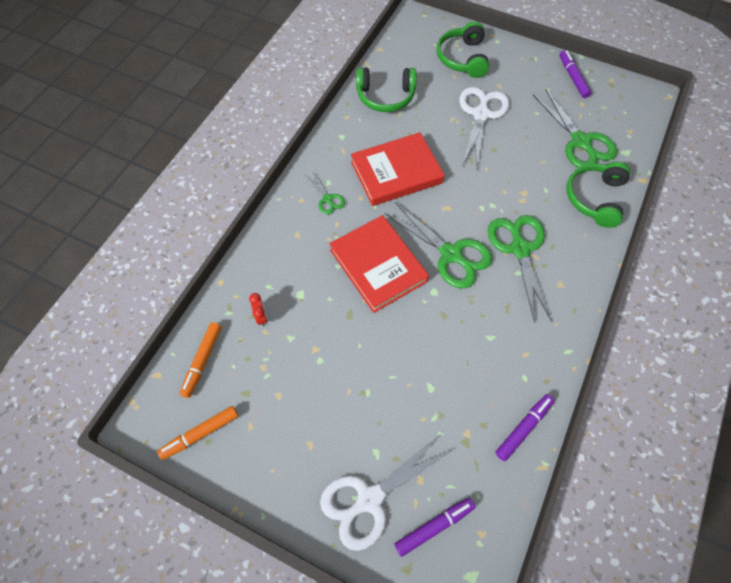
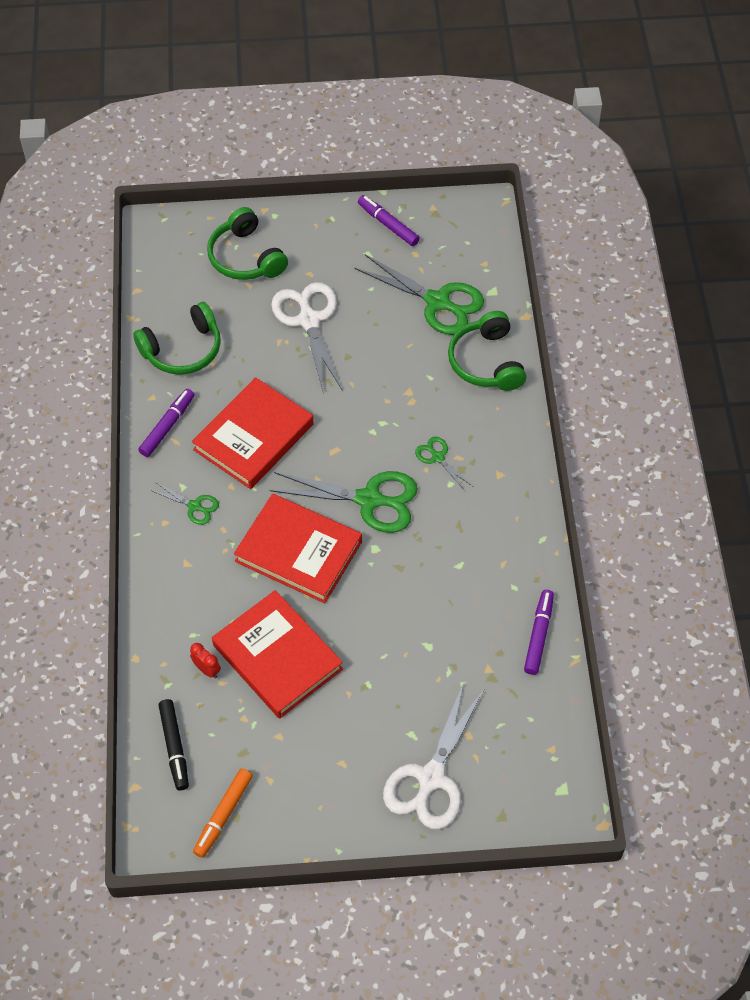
camera: 30 degrees left, 5 degrees down
(202, 361) = (174, 747): orange marker -> black marker
(315, 334) = (277, 657): none -> red book
(434, 526) = (505, 767): purple marker -> purple marker (167, 426)
(519, 249) = (437, 457): green scissors -> green scissors, size x0.49

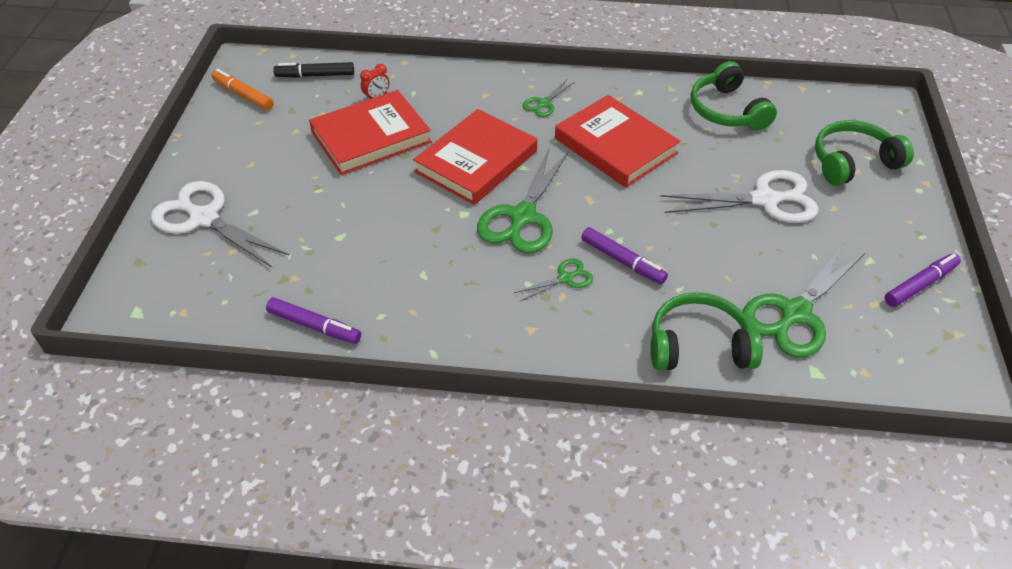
camera: 100 degrees right, 10 degrees down
(167, 426) = (636, 95): purple marker -> purple marker (622, 261)

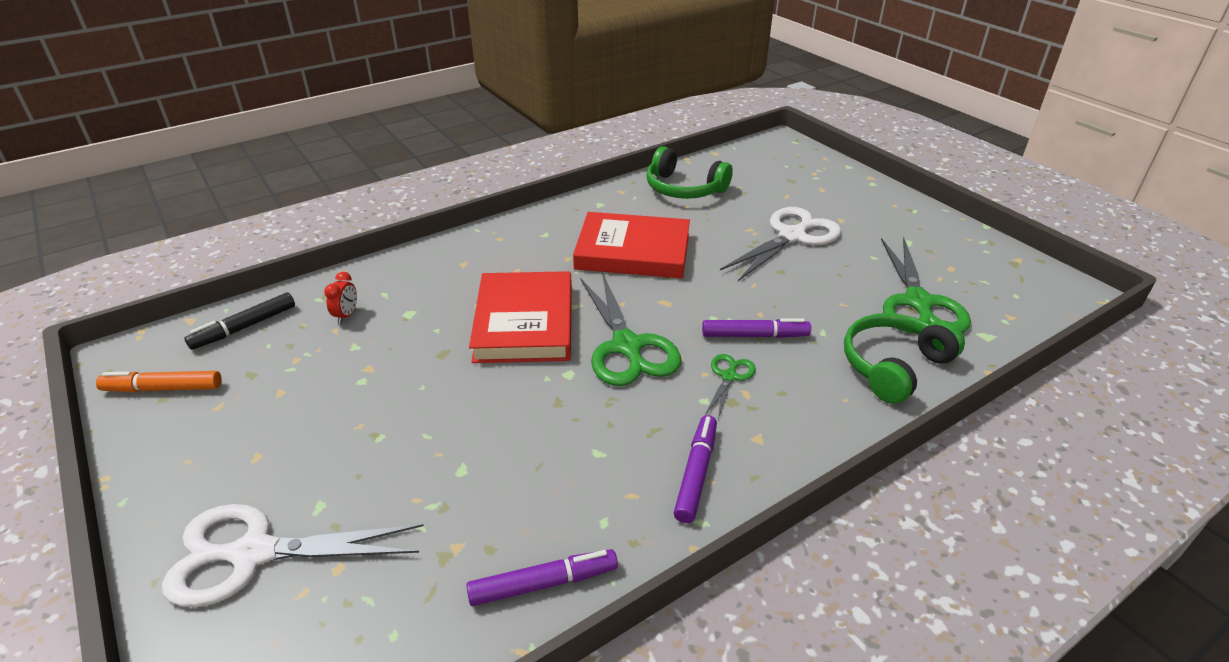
camera: 40 degrees left, 10 degrees down
(371, 137) = (384, 355): red book -> none
(544, 103) = (529, 247): green scissors -> none
(853, 162) = (812, 185): green headphones -> none
(920, 285) = (956, 241): purple marker -> purple marker (696, 473)

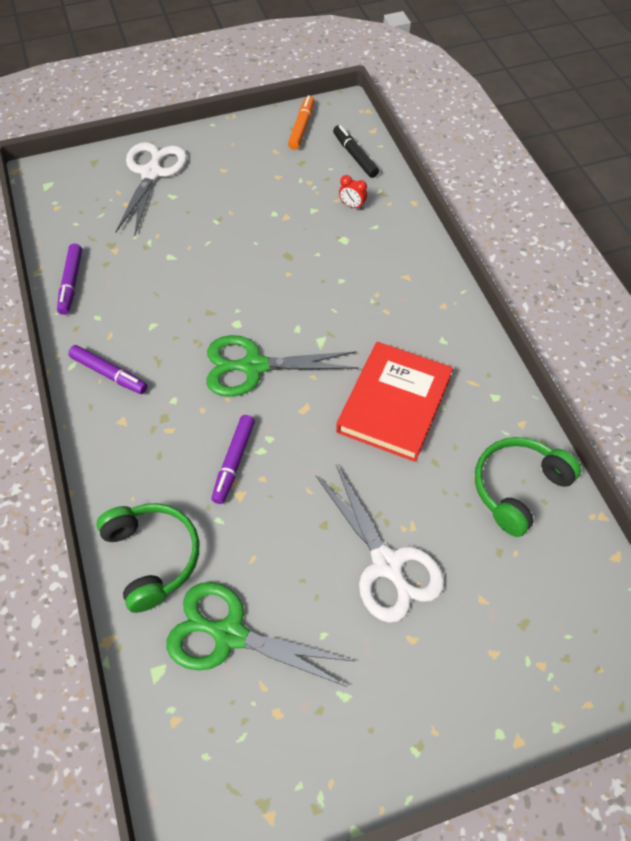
camera: 105 degrees right, 20 degrees up
(524, 322) = (308, 306): red book -> none
(729, 376) = (191, 425): green scissors -> none

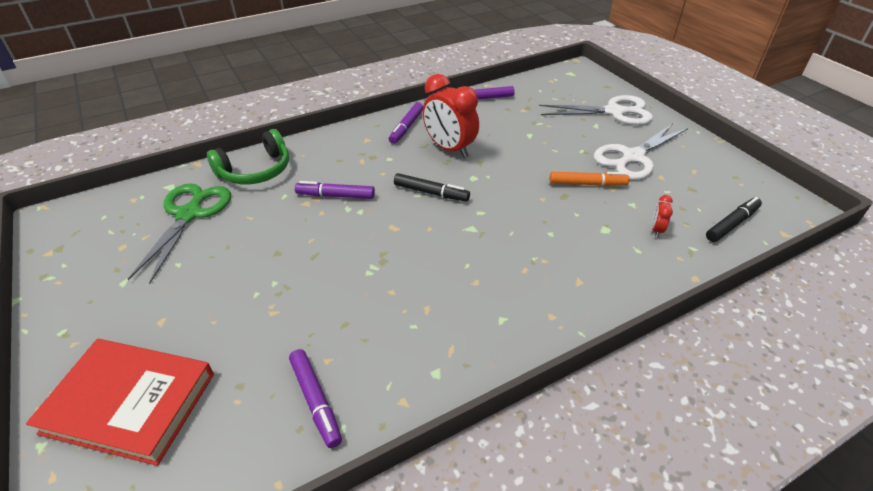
camera: 80 degrees right, 15 degrees down
(173, 336) = (449, 149): none -> red clock
(253, 366) = (431, 193): green scissors -> black marker
(301, 127) = (742, 183): orange marker -> orange marker (587, 184)
(387, 564) = (235, 297): white scissors -> white scissors (633, 157)
(394, 404) = (409, 286): red book -> red book (129, 403)
(518, 488) = (316, 401): green headphones -> purple marker

